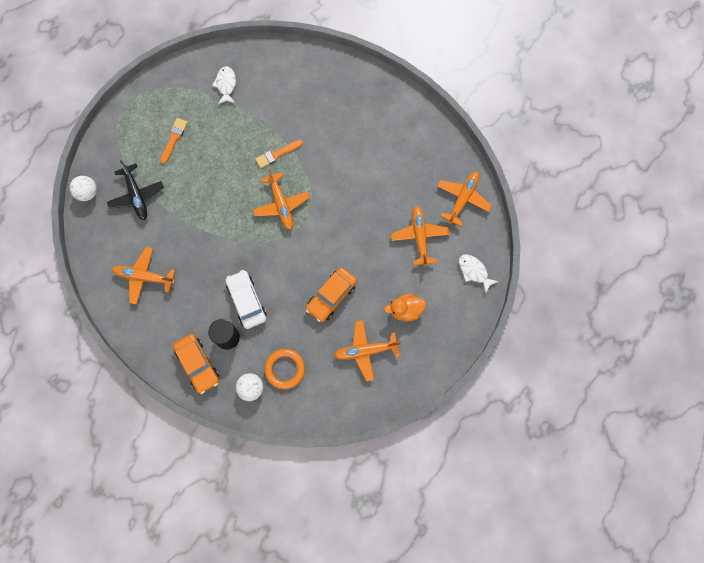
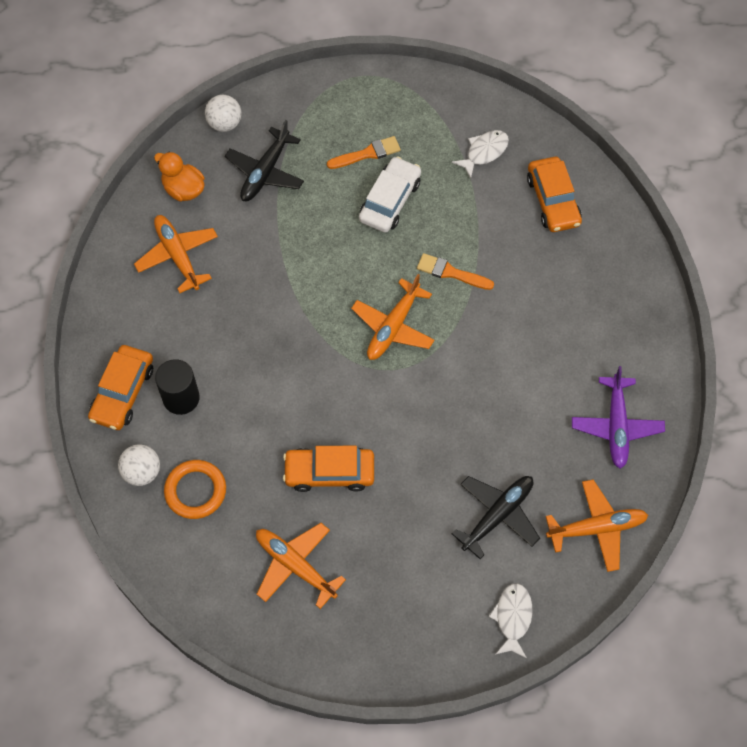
camera: 50 degrees right, 10 degrees down
(247, 301) = (242, 384): white car -> white car (390, 201)
(282, 77) = (553, 200): none -> orange car
(405, 310) = (387, 572): orange duck -> orange duck (183, 189)
(419, 237) = (497, 515): orange plane -> black plane
(421, 148) = (616, 426): none -> purple plane

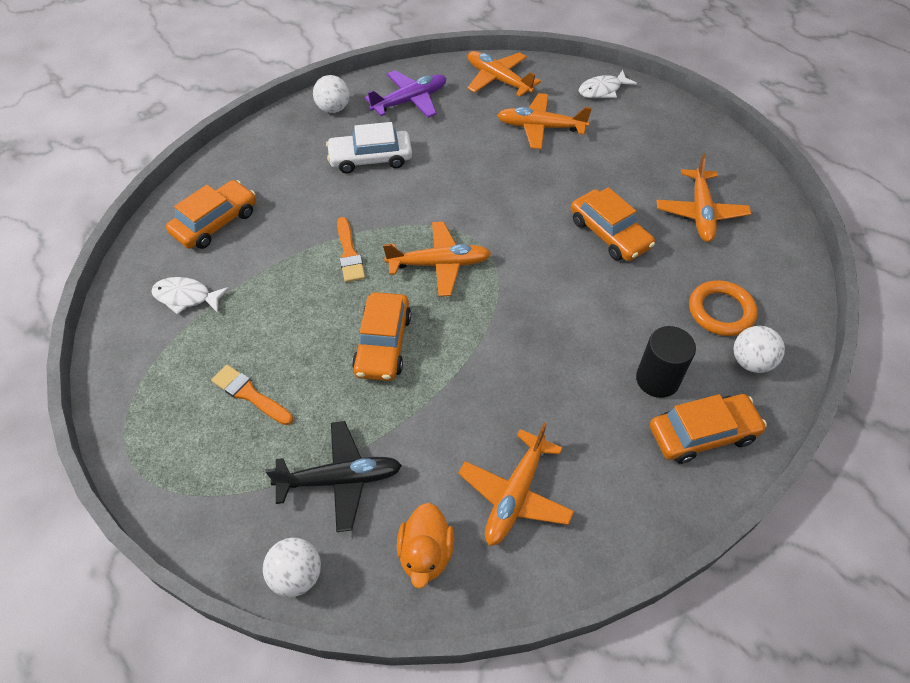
camera: 125 degrees left, 10 degrees down
(348, 248) = (383, 344): none -> orange car
(390, 201) = (299, 341): white car -> white car (370, 158)
(497, 515) = (540, 127): black plane -> orange plane
(647, 355) = (333, 109): none -> white ball

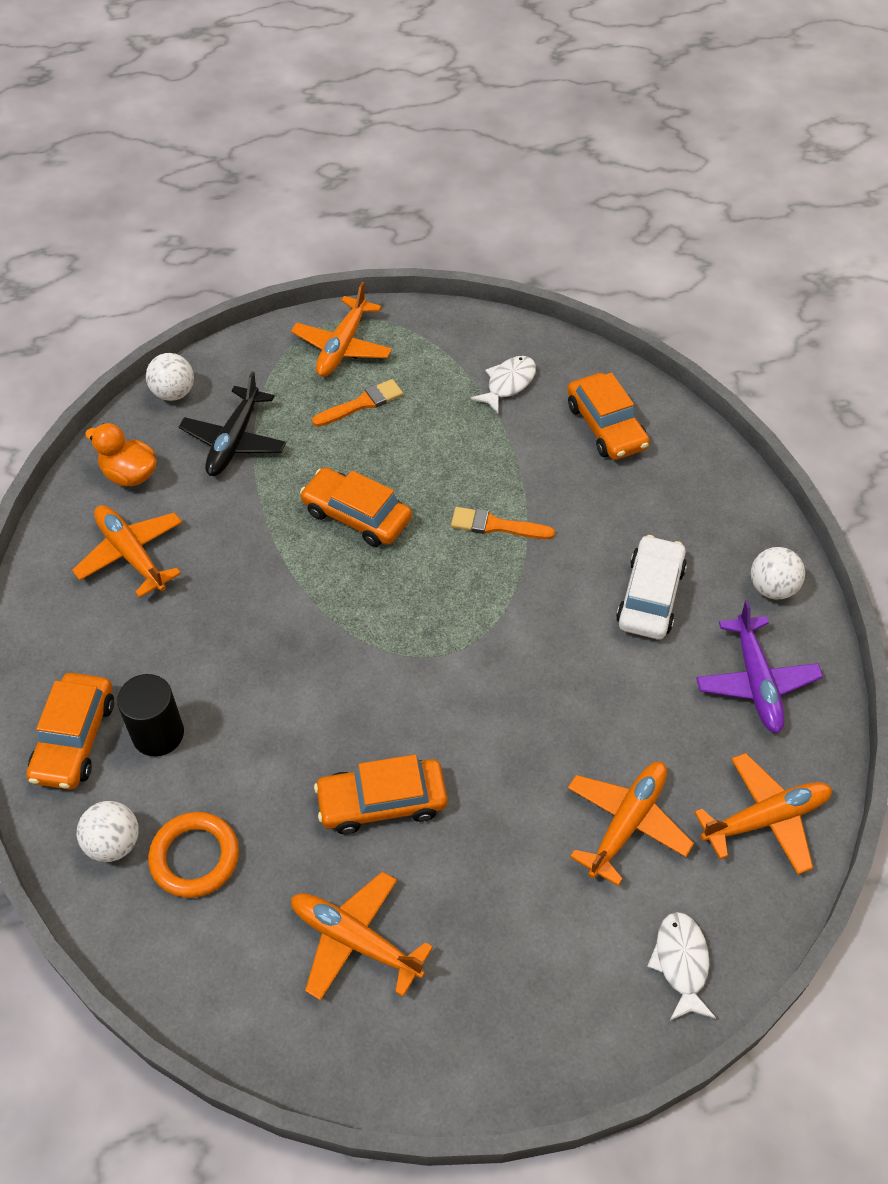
camera: 115 degrees right, 0 degrees up
(439, 264) = (434, 601): orange plane -> orange plane (342, 347)

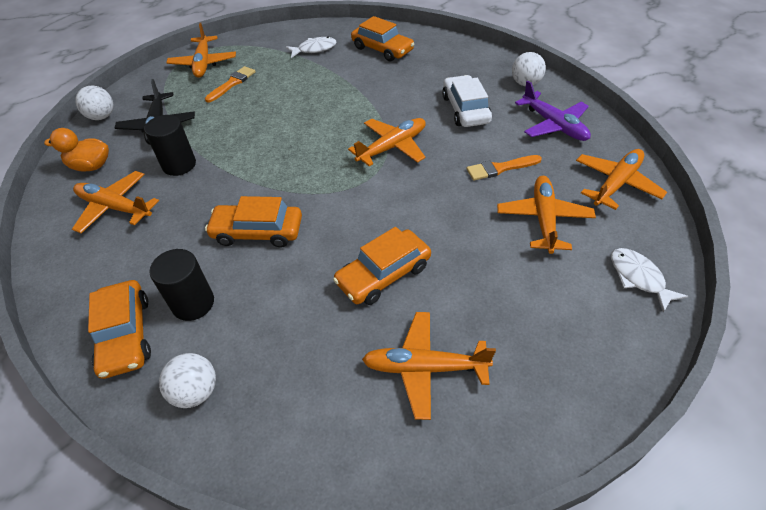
camera: 25 degrees left, 5 degrees down
(195, 857) = (268, 371): orange ring -> none
(231, 520) = (179, 165): none -> black cylinder
(356, 515) = (263, 134): orange car -> orange car (257, 231)
(496, 525) = (353, 109): orange brush -> orange brush (500, 168)
(508, 384) = (314, 49): white fish -> white fish turned 60 degrees clockwise
(509, 616) = (392, 147): none -> orange plane

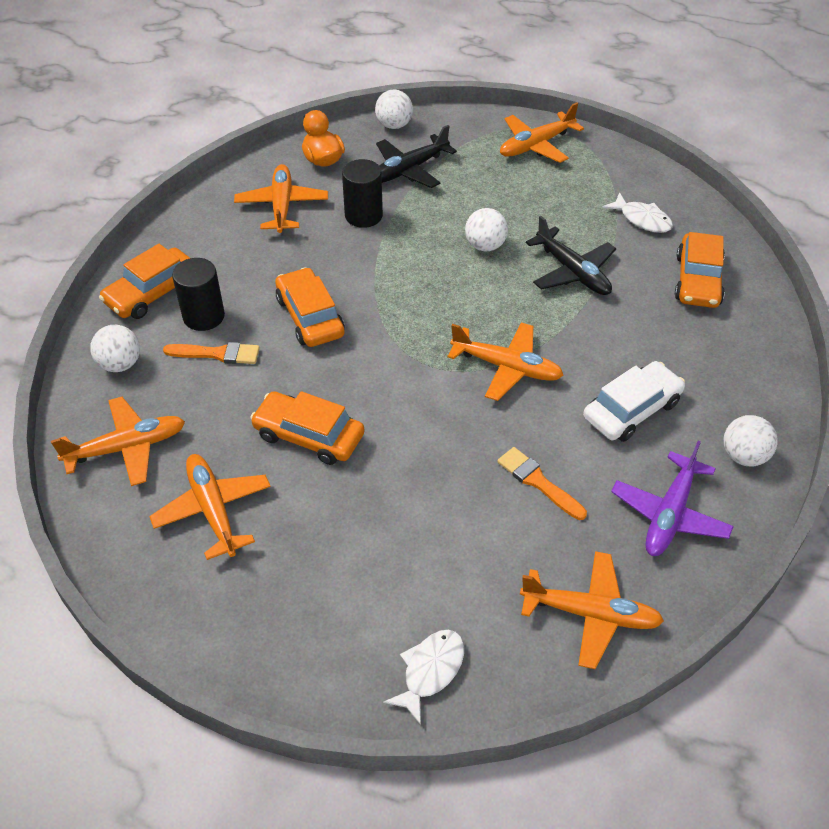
camera: 60 degrees right, 0 degrees up
(232, 83) = (518, 185): orange brush -> orange brush (217, 354)
(273, 117) = (485, 246): none -> white ball
(332, 90) = (572, 272): none -> black plane
(543, 219) = (474, 551): orange plane -> orange plane (127, 448)

